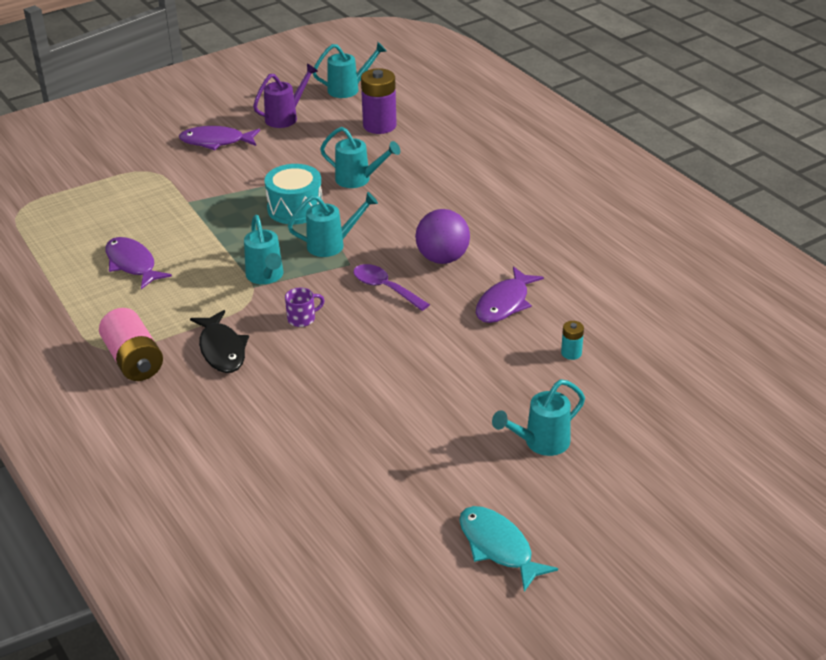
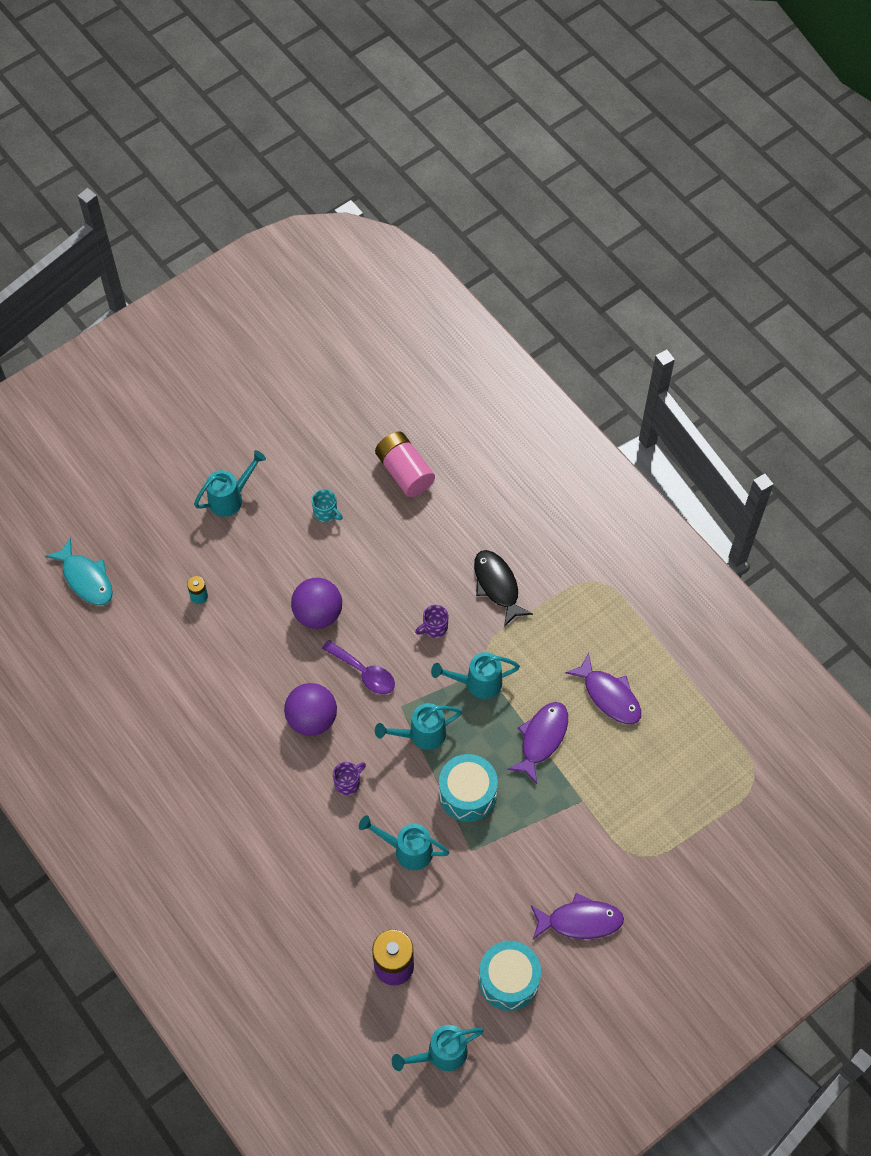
camera: 175 degrees right, 25 degrees up
(134, 360) = (569, 569): pink battery -> pink battery (404, 472)
(266, 277) = (477, 683): turquoise watering can -> turquoise watering can turned 75 degrees counterclockwise
(286, 117) = (508, 980): purple watering can -> turquoise drum
(409, 218) = (348, 782): none -> purple mug
(417, 423) = (326, 512): none -> turquoise mug
(432, 334) = (318, 614): none -> purple ball
(498, 547) = (265, 406): turquoise fish -> turquoise fish (86, 579)
(504, 303) = (254, 657): purple fish -> purple fish (542, 738)

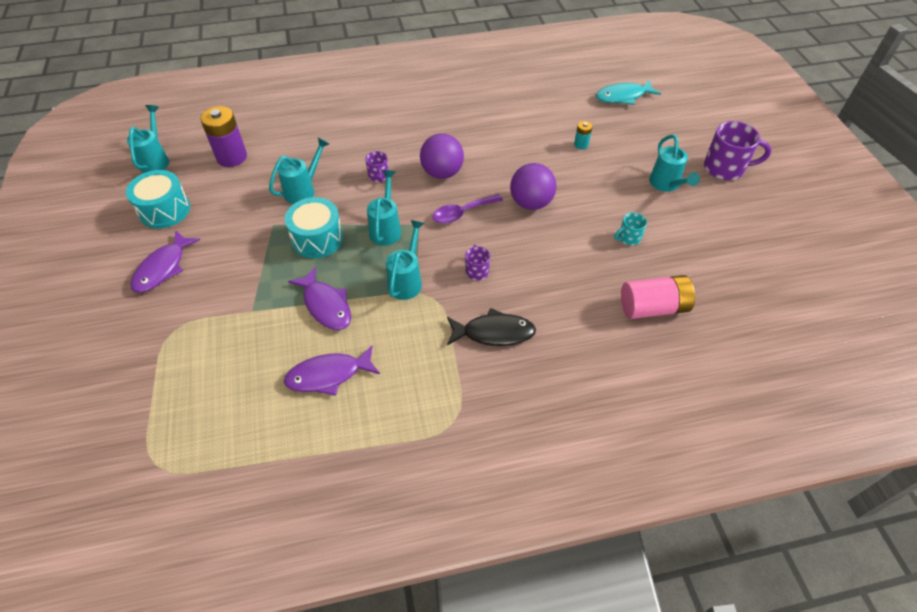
camera: 115 degrees right, 10 degrees down
(178, 451) = (725, 168): none -> purple mug

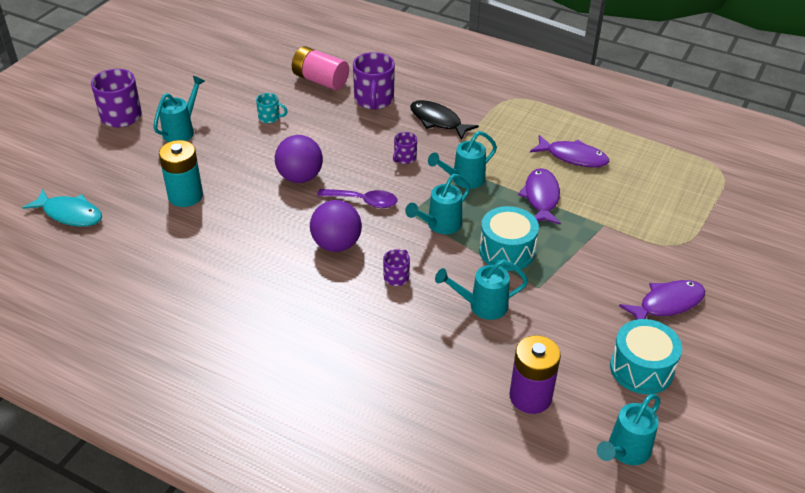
camera: 140 degrees left, 10 degrees down
(577, 317) = (374, 100): none -> purple mug
(581, 144) = (185, 196): turquoise battery -> turquoise battery, size x2.06

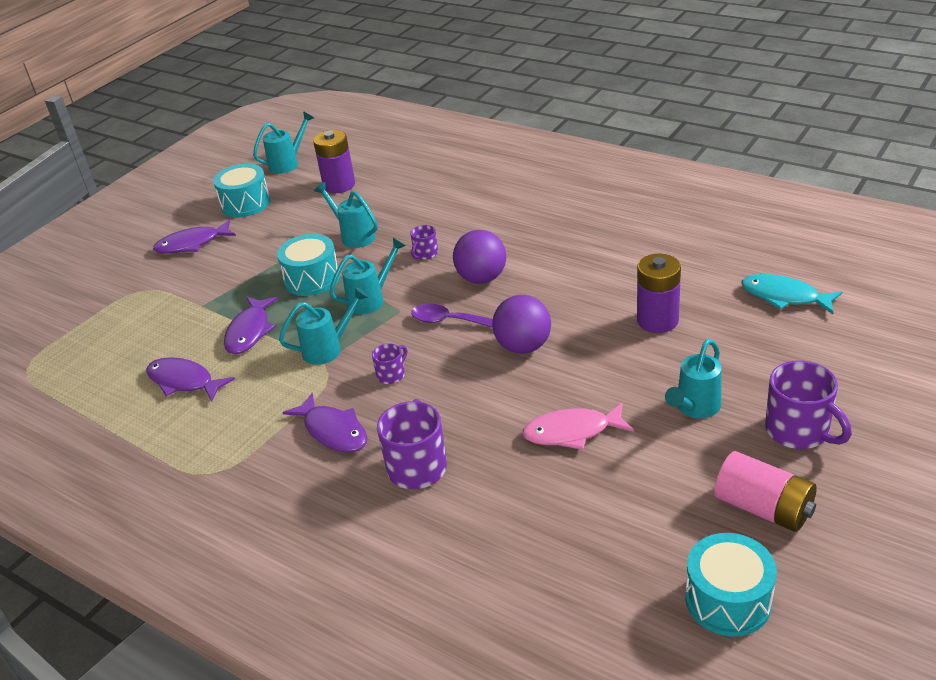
camera: 170 degrees left, 5 degrees down
(185, 196) = (657, 320): turquoise battery -> purple battery
(201, 43) = (728, 600): none -> turquoise drum
(270, 117) = (572, 432): turquoise mug -> pink fish
(320, 80) = (498, 506): pink battery -> pink battery (763, 508)
(438, 121) = (333, 431): black fish -> purple fish
(482, 306) = (354, 236): turquoise watering can -> turquoise watering can turned 135 degrees counterclockwise

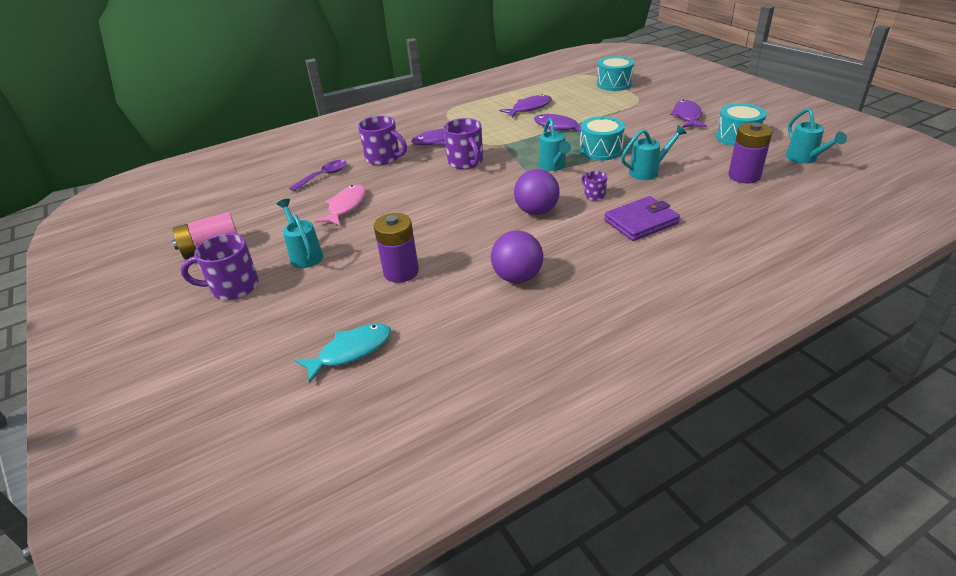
camera: 115 degrees right, 0 degrees up
(328, 349) = (514, 147): turquoise watering can -> none
(391, 375) = (466, 162): purple mug -> purple mug, size x1.91
(449, 321) = (498, 189): purple spoon -> purple spoon (324, 176)
(462, 216) = (641, 222): none -> purple wallet
(523, 346) = (439, 209): purple ball -> purple ball (517, 277)
(728, 600) = (190, 217): turquoise drum -> turquoise drum (614, 84)

